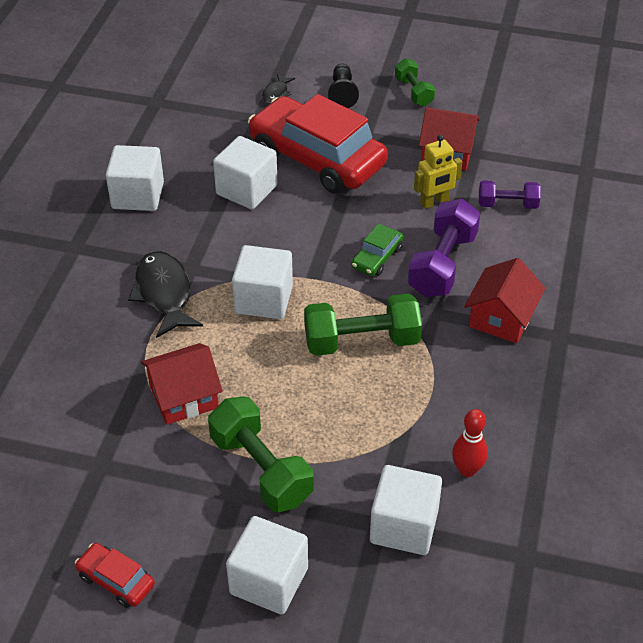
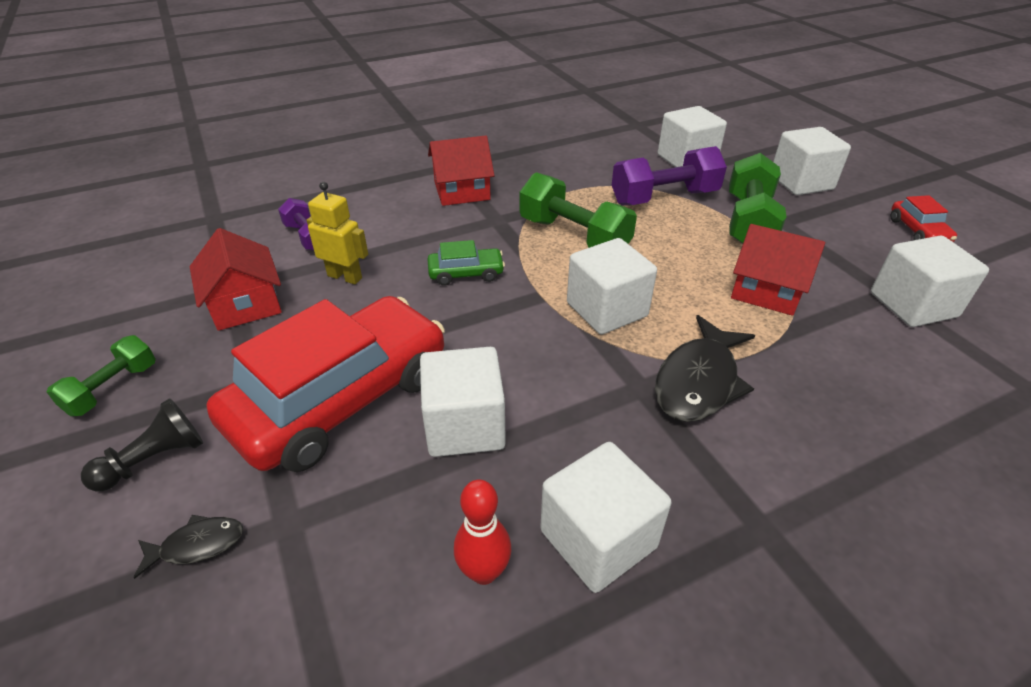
camera: 130 degrees left, 5 degrees down
(76, 464) = (913, 305): none -> white cube
(317, 159) = (341, 399): red car -> red car turned 135 degrees counterclockwise
(442, 264) = (432, 237): purple dumbbell -> purple dumbbell (664, 198)
(467, 470) = (614, 156): red bowling pin -> red bowling pin (484, 572)

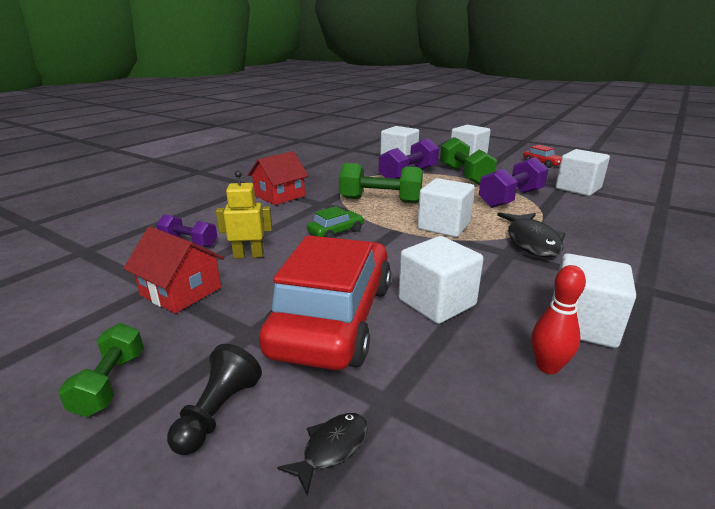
camera: 30 degrees left, 15 degrees down
(766, 290) = (511, 198): red house -> purple dumbbell

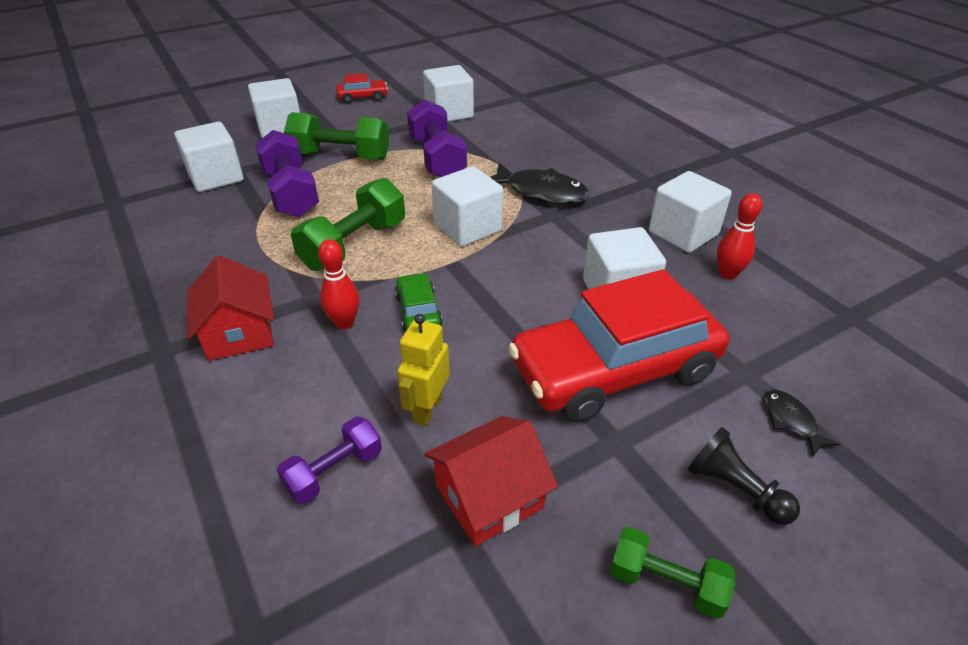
camera: 65 degrees left, 15 degrees up
(307, 216) = (344, 323): none -> red bowling pin
(333, 318) = (614, 369): red car -> red car turned 60 degrees counterclockwise

